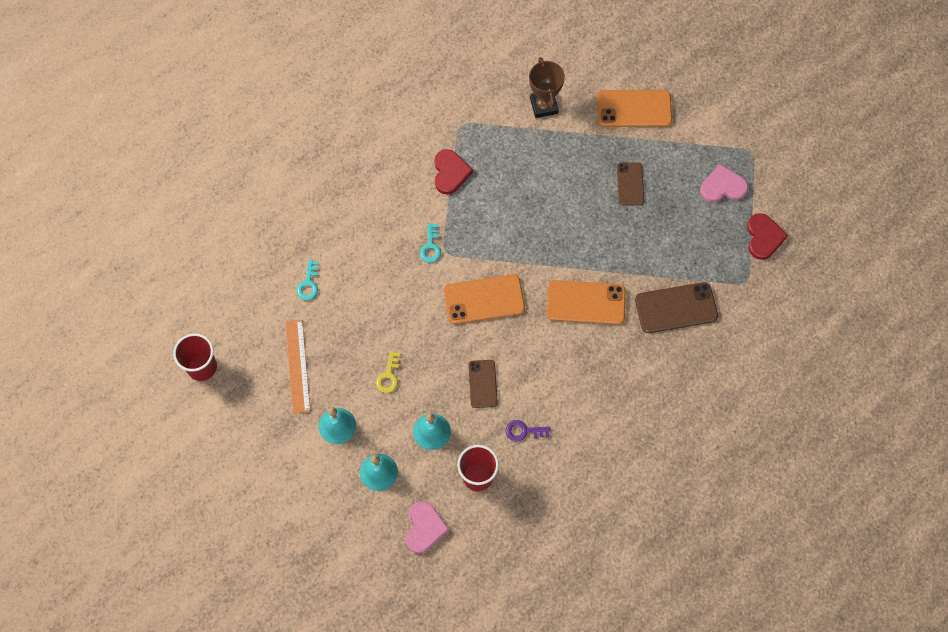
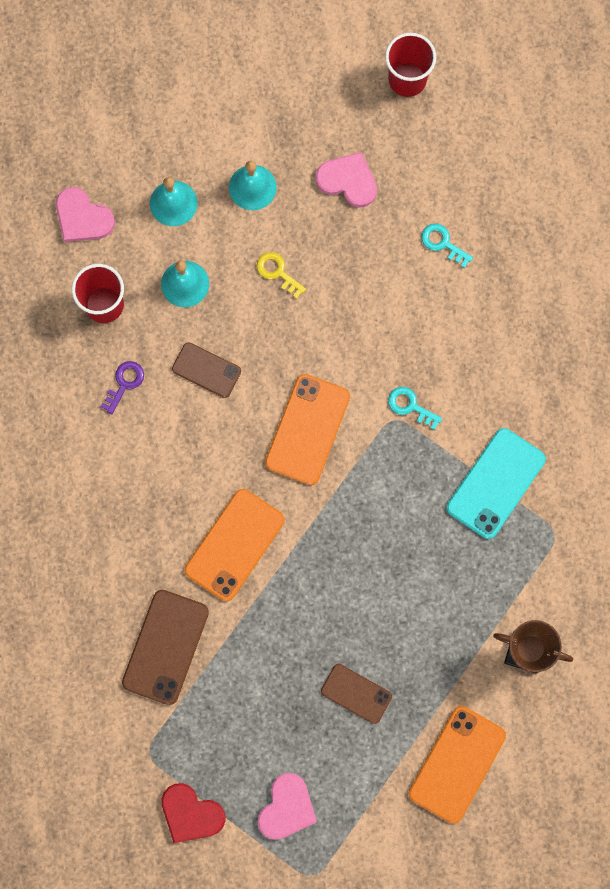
camera: 120 degrees right, 10 degrees up
(297, 366) = (348, 180): orange ruler -> pink heart
(450, 173) = (495, 483): red heart -> turquoise phone

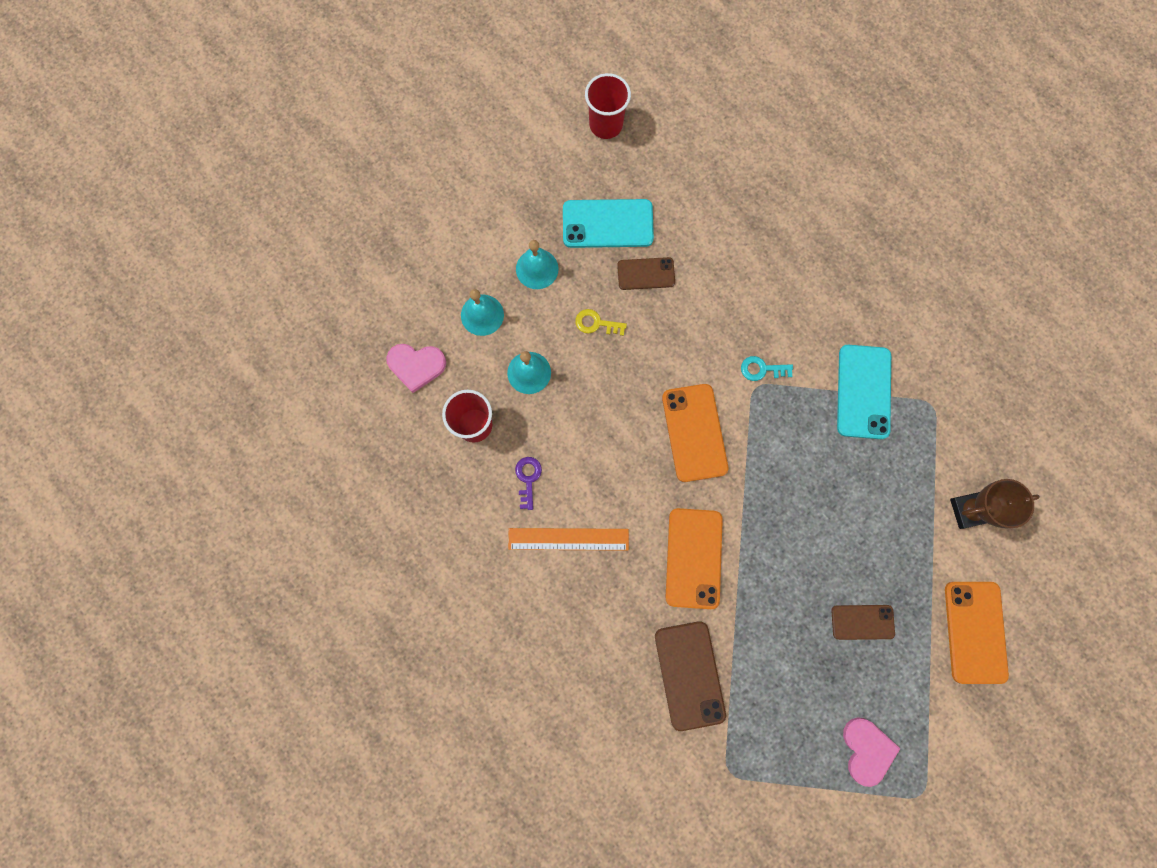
camera: 30 degrees left, 0 degrees up
(128, 460) = (568, 539): none -> orange ruler
(191, 814) = (794, 803): red heart -> none
(206, 370) = (587, 431): brown phone -> brown phone (646, 274)
(348, 180) = (607, 224): pink heart -> turquoise phone
(442, 243) = (708, 231): turquoise key -> none

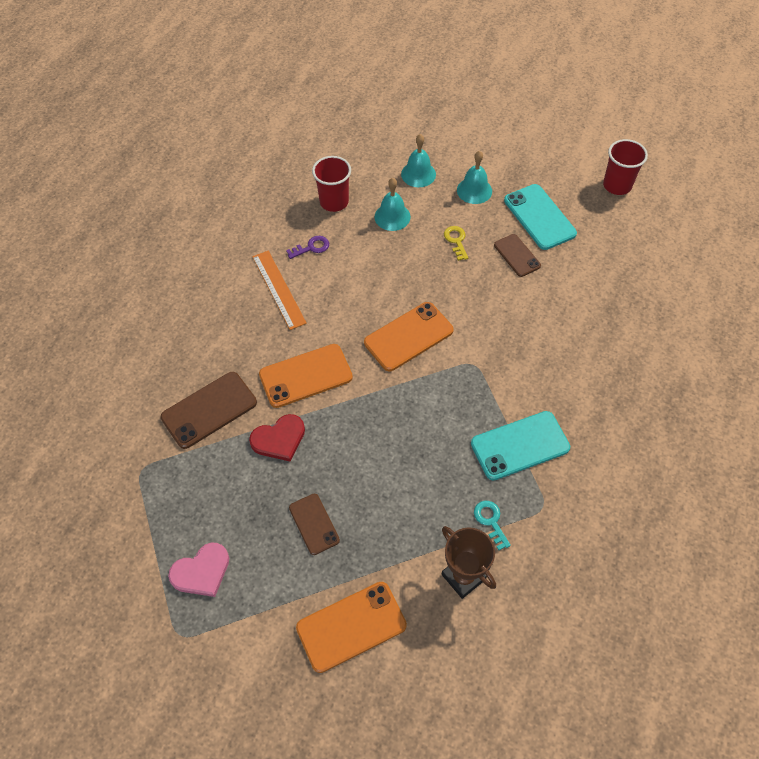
camera: 65 degrees right, 20 degrees down
(416, 366) = (358, 154): pink heart -> none
(756, 616) = (279, 439): none -> red heart
(762, 369) = (490, 362): turquoise key -> turquoise key (490, 521)

